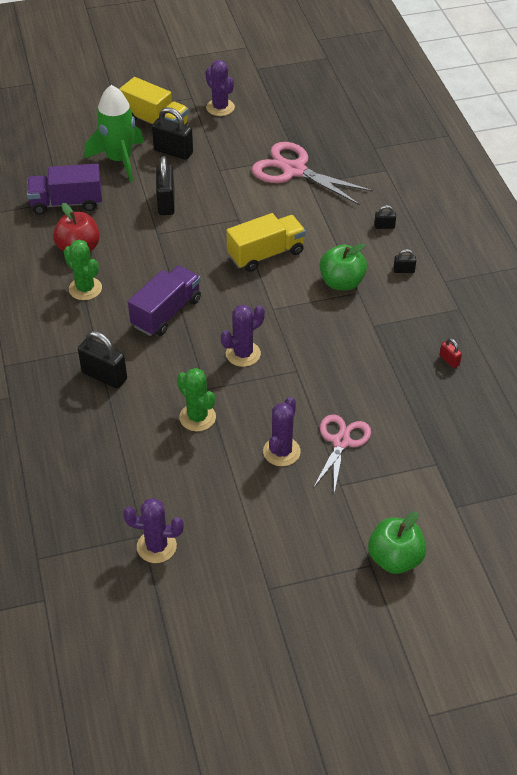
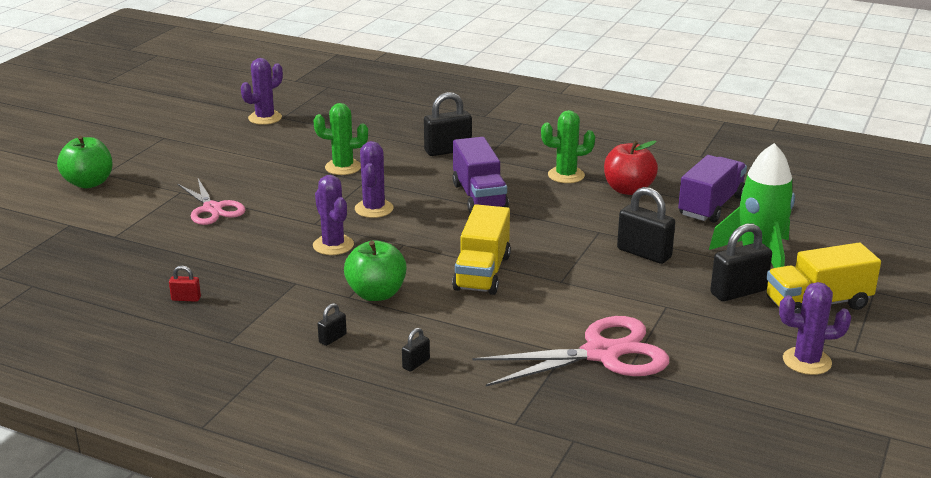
camera: 130 degrees right, 20 degrees down
(281, 452) = (251, 183): purple cactus -> purple cactus (333, 245)

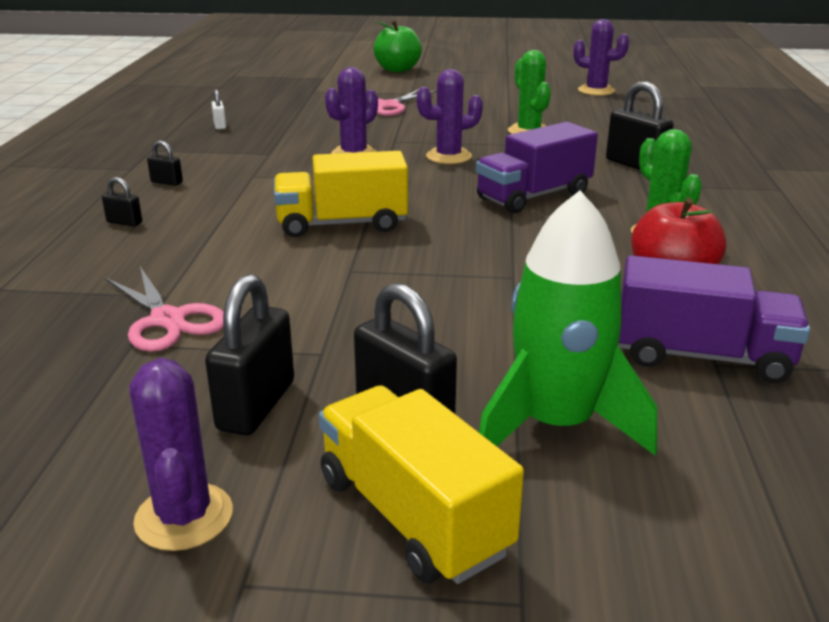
camera: 70 degrees right, 0 degrees up
(186, 298) = (220, 125): red padlock -> white padlock
(376, 294) = (263, 185): green apple -> none
(601, 353) = (168, 320): pink scissors -> pink scissors, size x0.65
(644, 253) = (474, 316): black padlock -> black padlock (256, 405)

